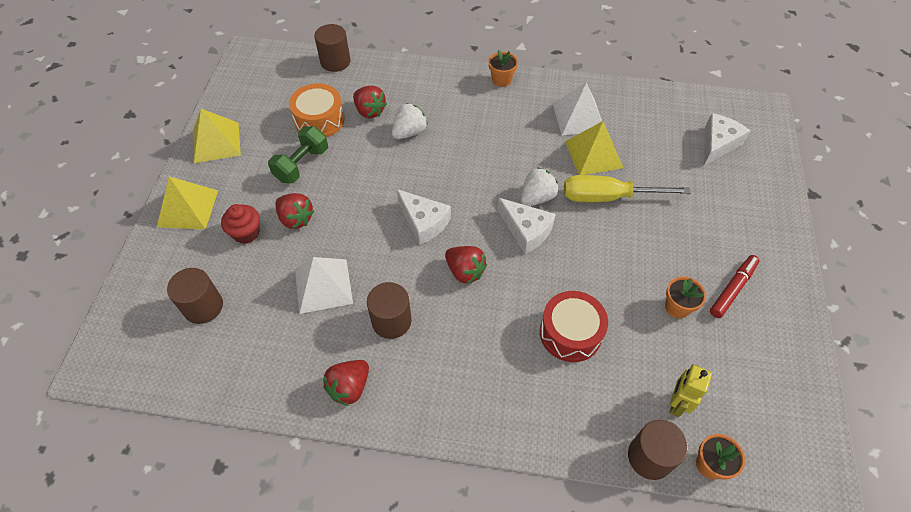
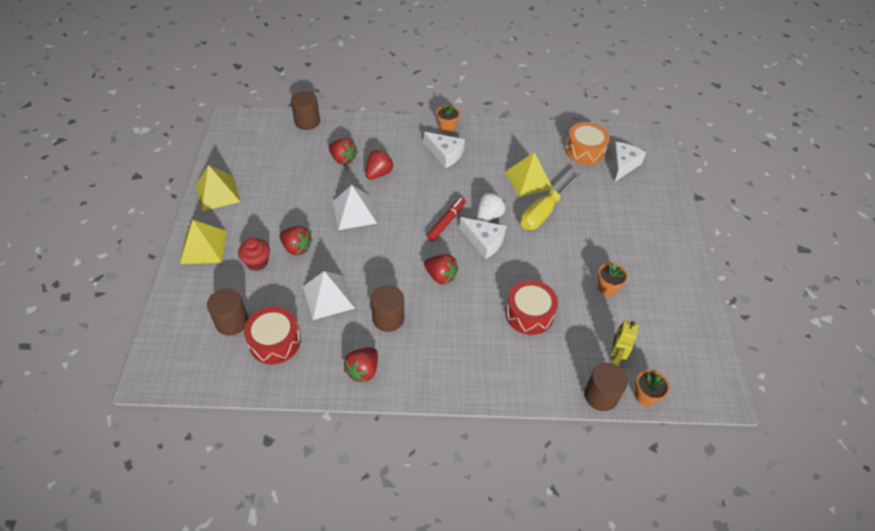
camera: 10 degrees left, 5 degrees down
(249, 337) = (275, 342): none -> red drum
(302, 164) = (293, 205): green dumbbell -> none
(319, 120) = (302, 169): orange drum -> orange drum (584, 150)
(409, 132) = (378, 173): white strawberry -> red strawberry
(424, 222) = (401, 242): white cheese -> white cheese (445, 154)
(578, 117) = (512, 152): white pyramid -> white pyramid (354, 212)
(607, 197) = (543, 211): yellow screwdriver -> yellow screwdriver turned 45 degrees counterclockwise
(732, 289) = (646, 271): red marker -> red marker (446, 222)

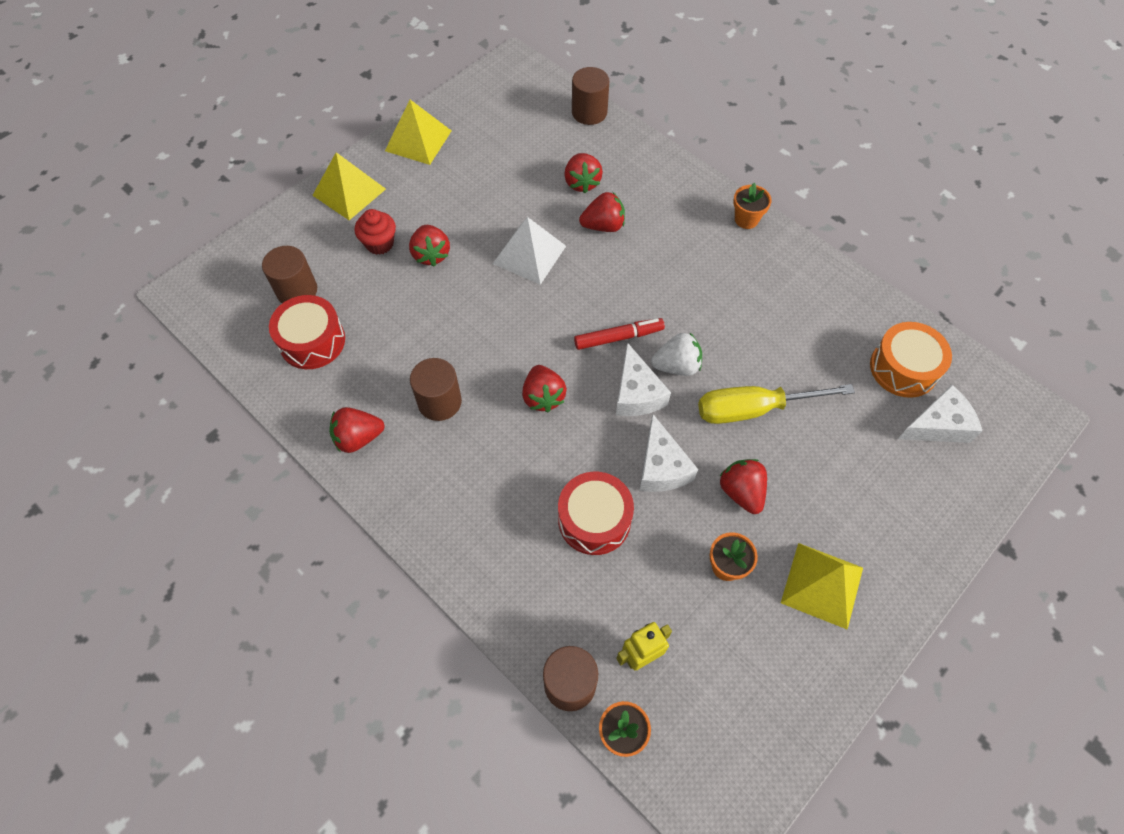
camera: 45 degrees right, 10 degrees up
(328, 297) = (407, 332): white pyramid -> none
(445, 154) = (707, 252): white cheese -> white cheese (661, 467)
(528, 180) = (778, 355): yellow pyramid -> yellow pyramid (822, 585)
(578, 251) = (741, 492): none -> red strawberry

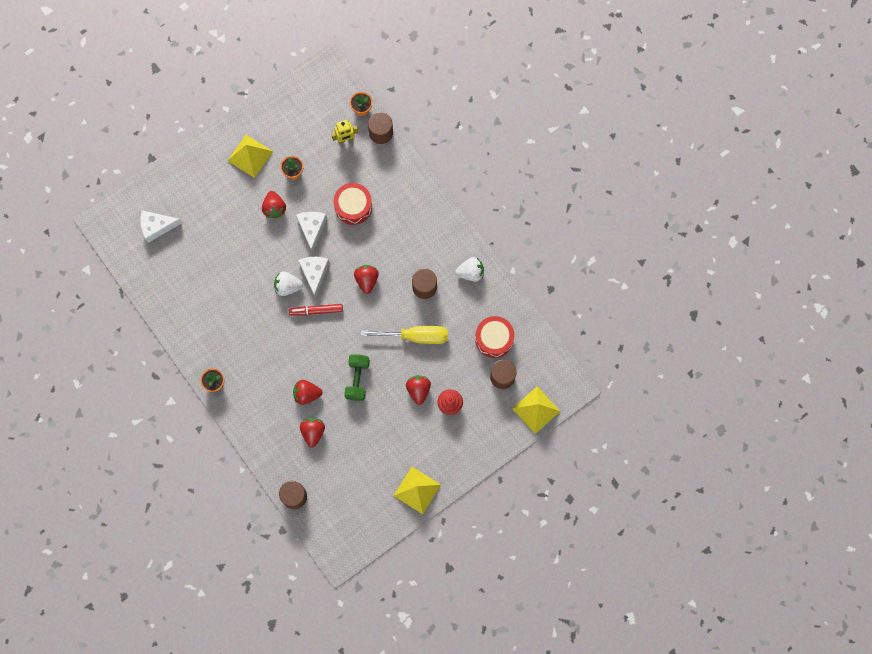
camera: 170 degrees left, 15 degrees up
(349, 192) = (467, 451): yellow pyramid -> yellow pyramid (536, 409)
(358, 438) = (470, 272): red strawberry -> white strawberry
(529, 254) = (357, 379): white pyramid -> green dumbbell
(753, 409) = (253, 253): yellow screwdriver -> yellow screwdriver (415, 336)
(903, 368) = (161, 263): orange drum -> none

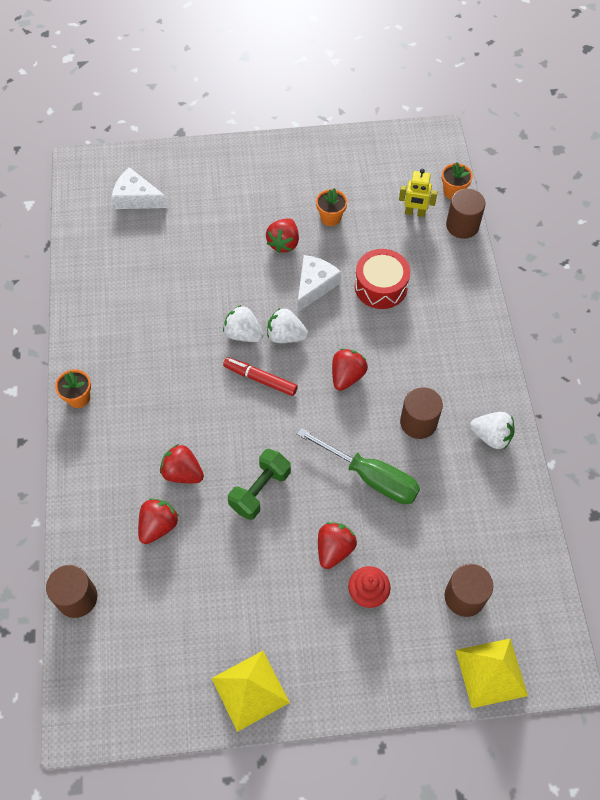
camera: 30 degrees right, 15 degrees down
(250, 156) = (291, 179): yellow pyramid -> none
(314, 273) = (286, 336): white cheese -> white strawberry
(415, 336) = (371, 477): yellow screwdriver -> green screwdriver
(494, 339) = (479, 538): red drum -> none

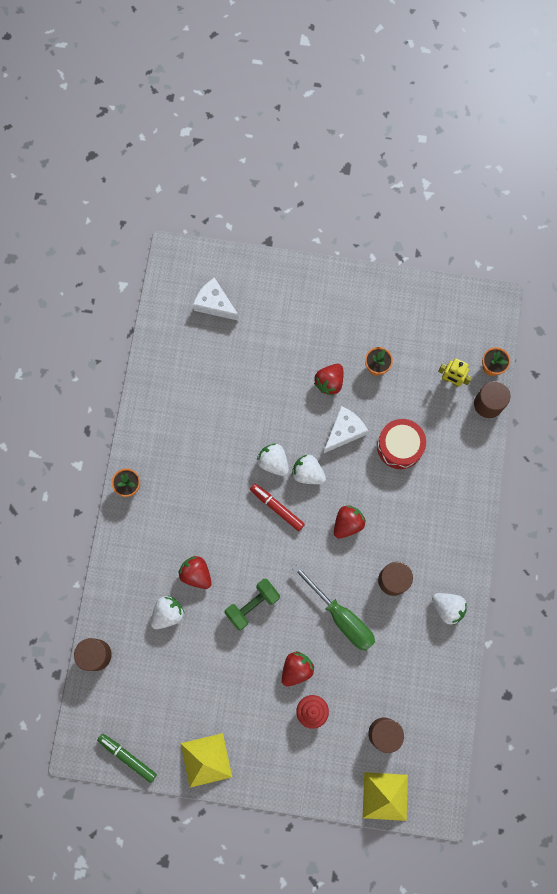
camera: 15 degrees right, 15 degrees up
(145, 715) = (127, 757): none -> green marker
(158, 526) = (168, 613): red strawberry -> white strawberry

